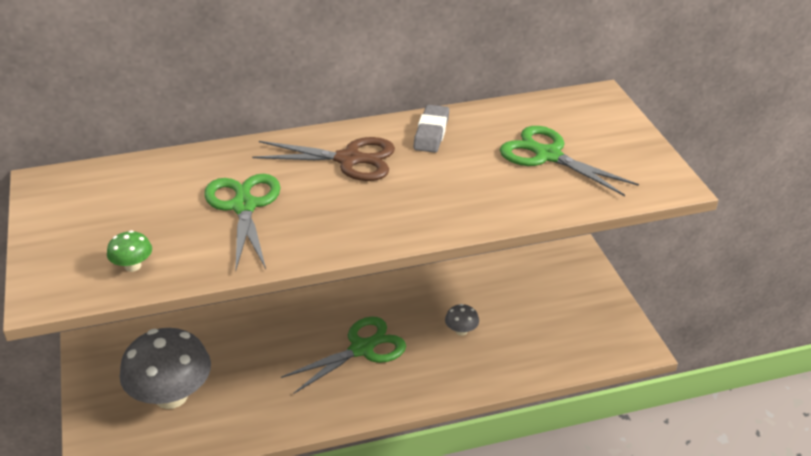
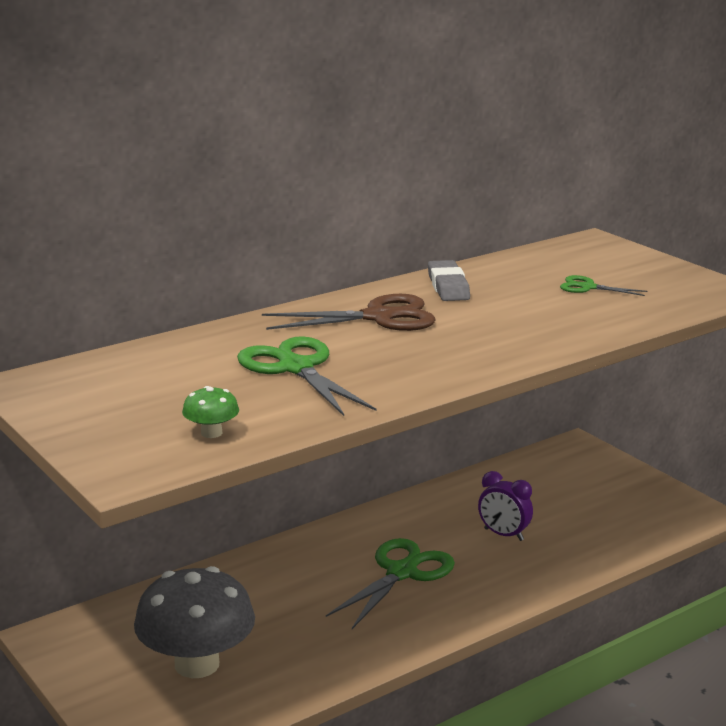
camera: 20 degrees left, 15 degrees down
(461, 331) = (503, 534): grey mushroom -> purple clock
(548, 156) = (588, 287): green scissors -> green scissors, size x0.53

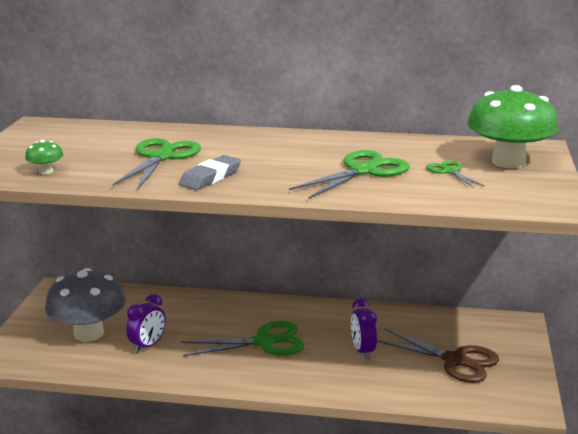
camera: 45 degrees right, 0 degrees up
(292, 640) = (148, 346): none -> purple clock
(378, 317) = (271, 147): brown scissors -> brown scissors (455, 360)
(448, 286) = (358, 144): grey eraser -> grey eraser (210, 178)
(521, 312) = (363, 171): none -> green scissors
(607, 262) = (508, 162): none -> green mushroom

